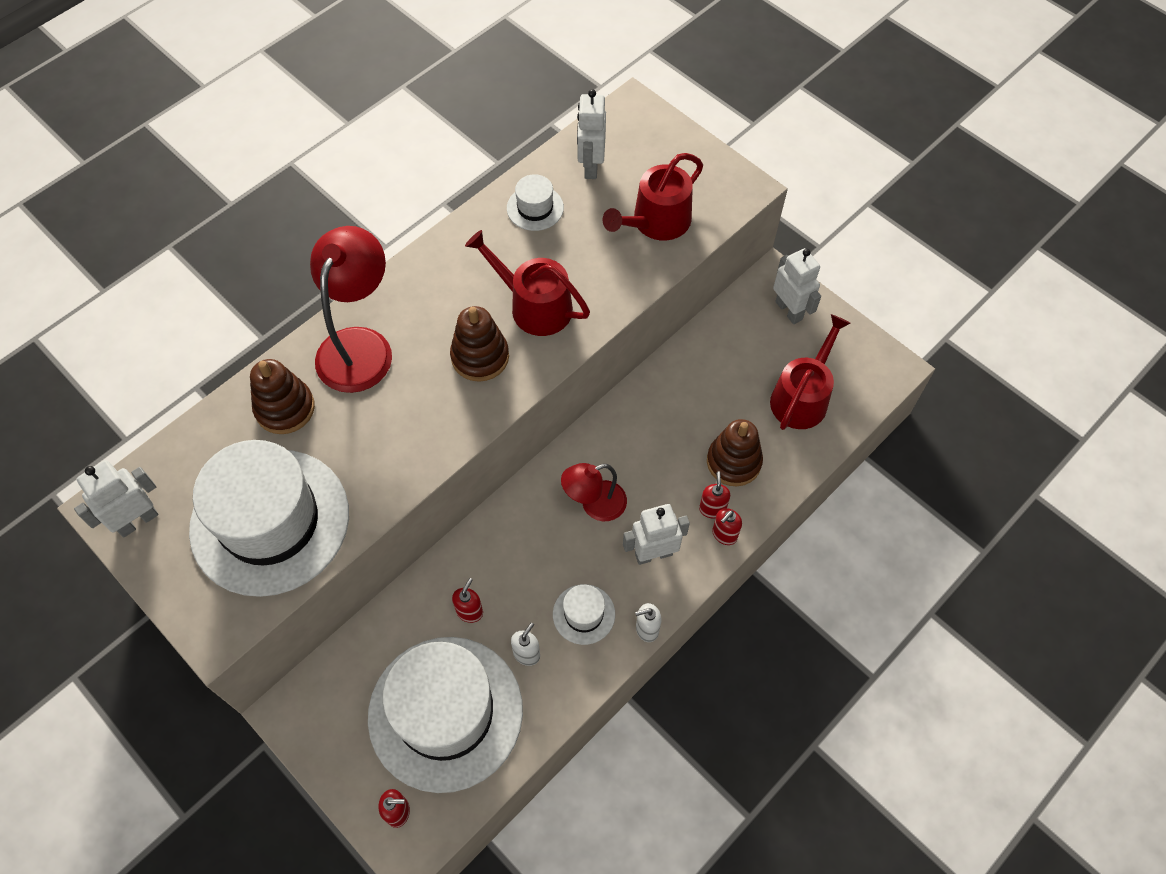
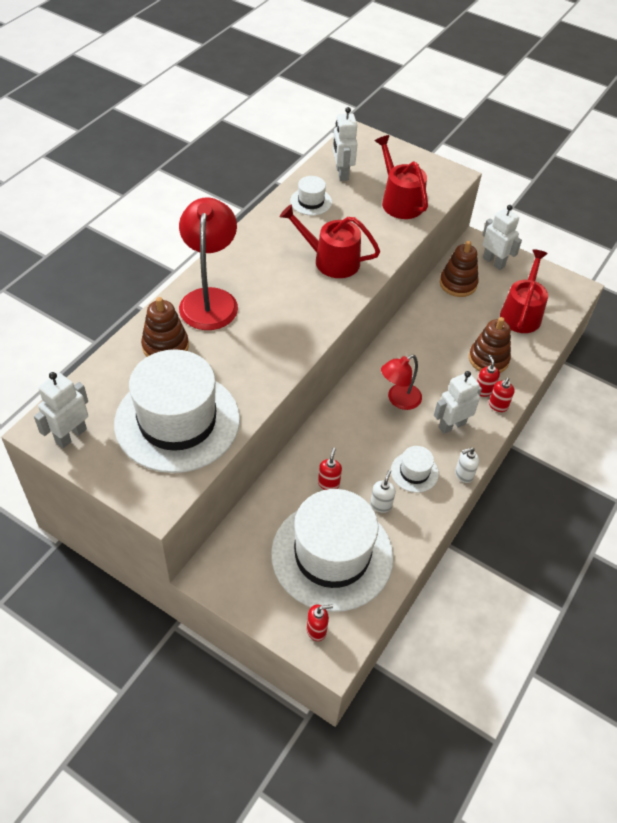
camera: 15 degrees left, 10 degrees down
(480, 357) = (302, 296): brown stacking toy -> brown stacking toy (458, 284)
(656, 222) = (399, 201): red watering can -> red watering can turned 120 degrees clockwise

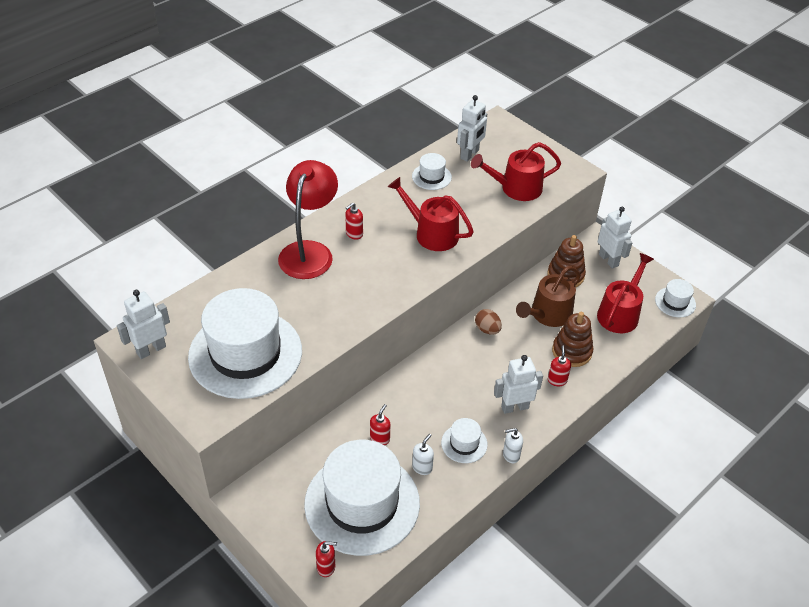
camera: 15 degrees right, 5 degrees down
(165, 346) = (256, 286): brown stacking toy -> none
(341, 173) = (470, 154): white robot -> white robot turned 150 degrees counterclockwise
(398, 400) = (471, 374): red lamp -> none
(399, 201) = (516, 188): red watering can -> red watering can turned 90 degrees counterclockwise
(400, 351) = (487, 329): none -> brown egg
(454, 326) = (548, 314): none -> brown watering can
(498, 406) = (566, 397): red soap dispenser -> red soap dispenser (354, 234)
(568, 293) = (675, 302): none -> white hat

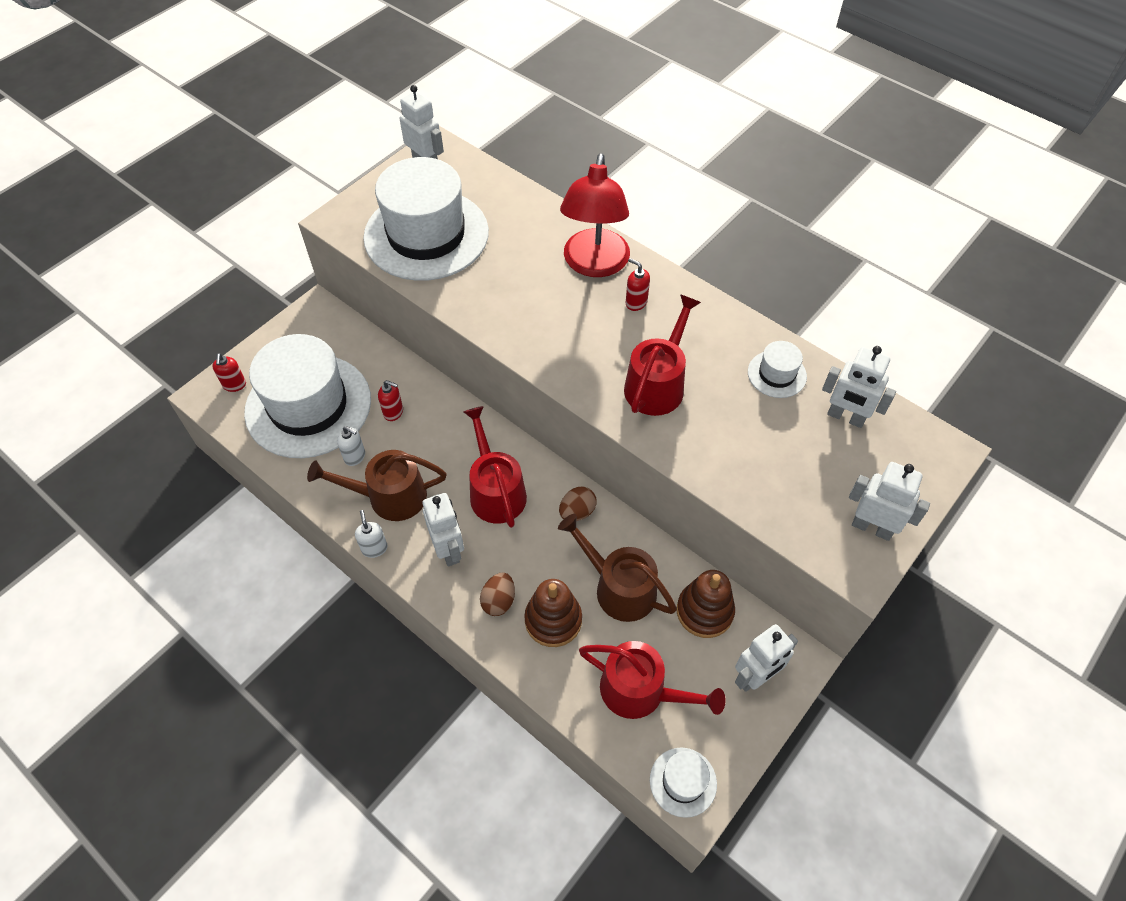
camera: 85 degrees right, 10 degrees up
(309, 251) = (594, 264): red lamp -> red lamp turned 90 degrees clockwise
(464, 443) = (390, 496): white hat -> brown watering can
(516, 188) = (786, 482): red watering can -> red watering can (495, 491)
(549, 160) = (872, 527): none -> white robot
(557, 380) = (499, 601): red soap dispenser -> brown egg

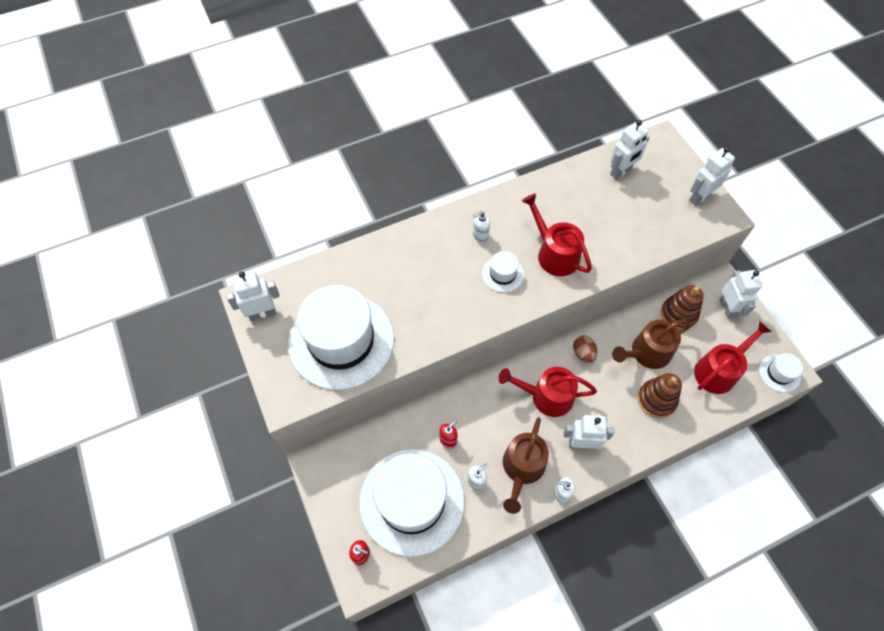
camera: 65 degrees left, 5 degrees up
(499, 601) = (631, 427): brown egg -> none
(594, 264) = (433, 245): red lamp -> none
(636, 302) = (480, 236): red soap dispenser -> white soap dispenser
(777, 374) = (575, 189): white hat -> white hat (502, 274)

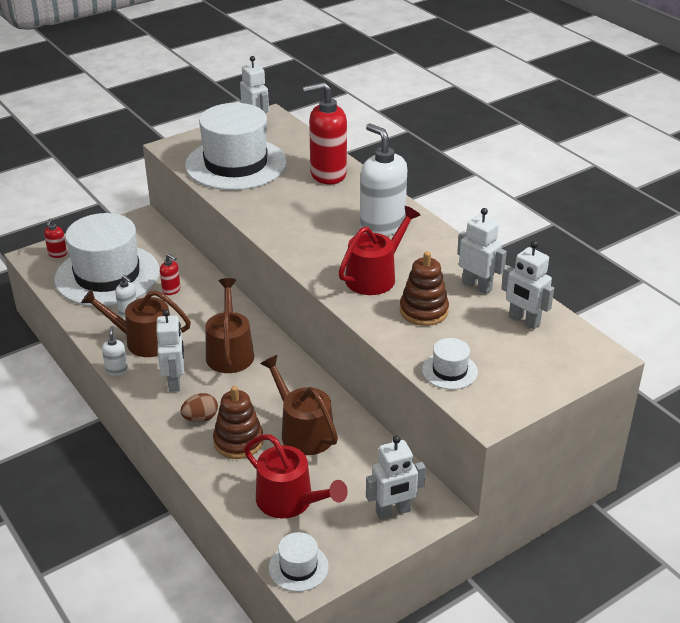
camera: 80 degrees right, 25 degrees down
(382, 263) = (327, 174): none -> red soap dispenser
(480, 236) = (382, 226): white soap dispenser -> white soap dispenser, size x2.29
(502, 274) = (336, 244): white hat -> white hat (449, 371)
(546, 396) = (230, 352): red watering can -> brown watering can
(583, 353) = (290, 377): brown egg -> brown egg (200, 418)
(678, 314) = (369, 460): brown stacking toy -> brown stacking toy (423, 311)
(699, 197) = (512, 391): white robot -> white robot (477, 286)

